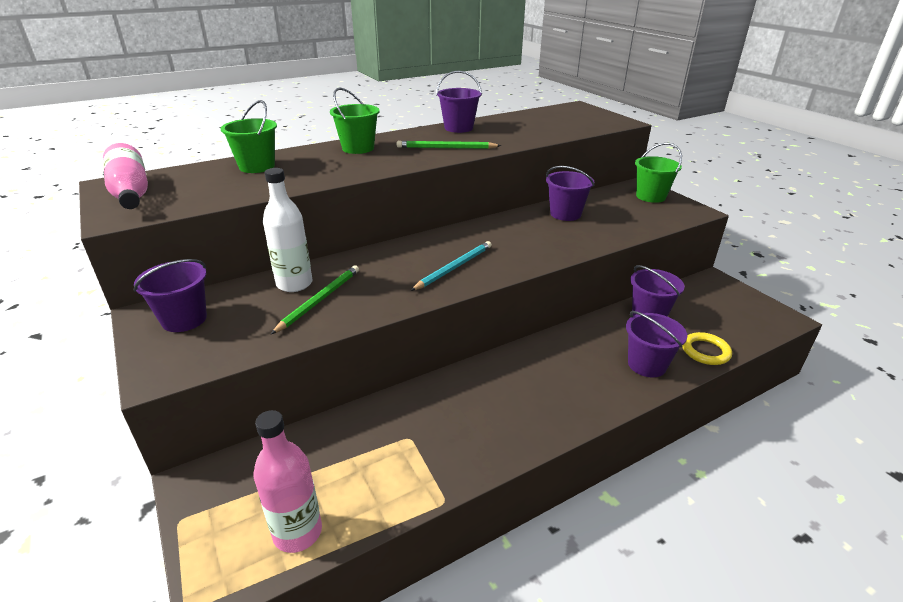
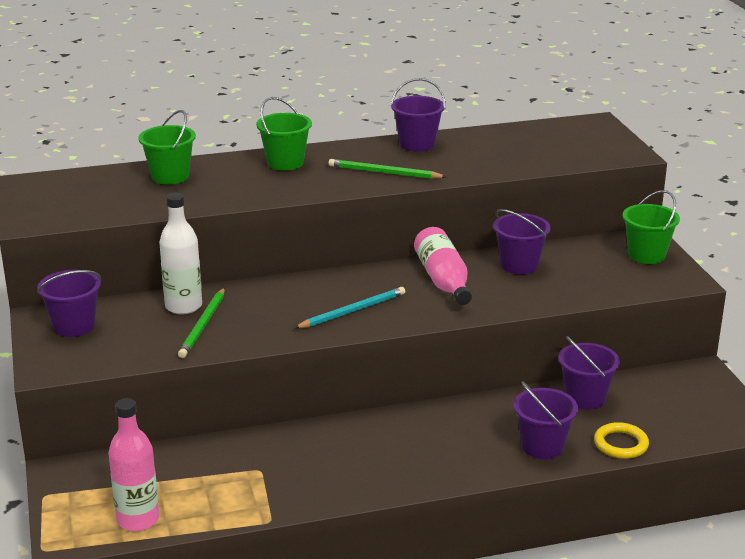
camera: 15 degrees right, 5 degrees down
(131, 192) = (44, 195): pink bottle -> pink bottle (443, 280)
(320, 300) = (203, 325): green pencil -> green pencil turned 150 degrees clockwise

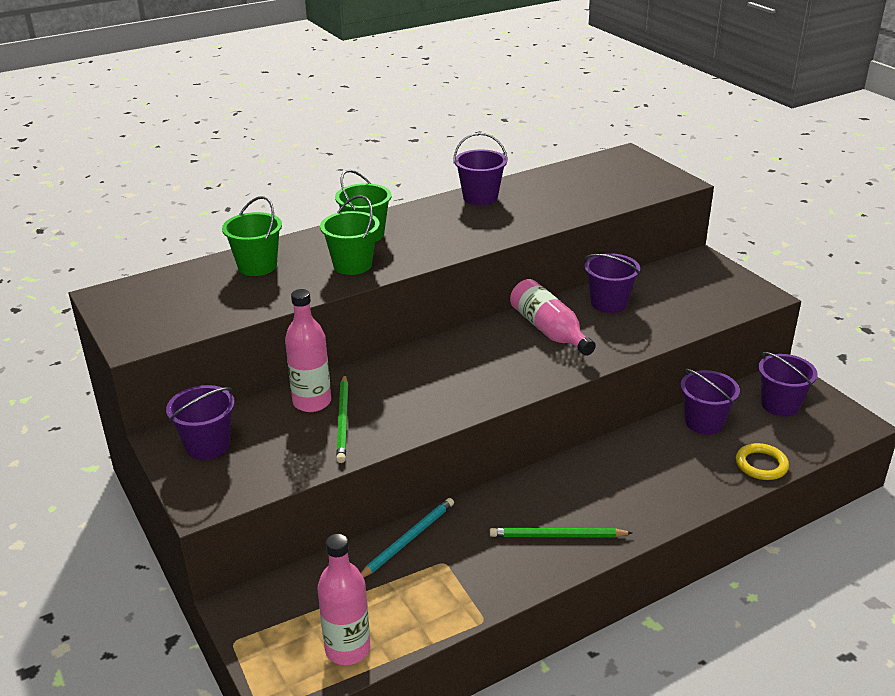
camera: 15 degrees left, 5 degrees up
(183, 306) = (312, 402): white bottle -> pink bottle
(352, 311) = (483, 378): turquoise pencil -> turquoise pencil (408, 540)
(384, 172) = (467, 232): green pencil -> green pencil (557, 536)
(542, 446) = (694, 481): purple bucket -> purple bucket (780, 405)
(646, 255) = (713, 275): green bucket -> green bucket (352, 265)

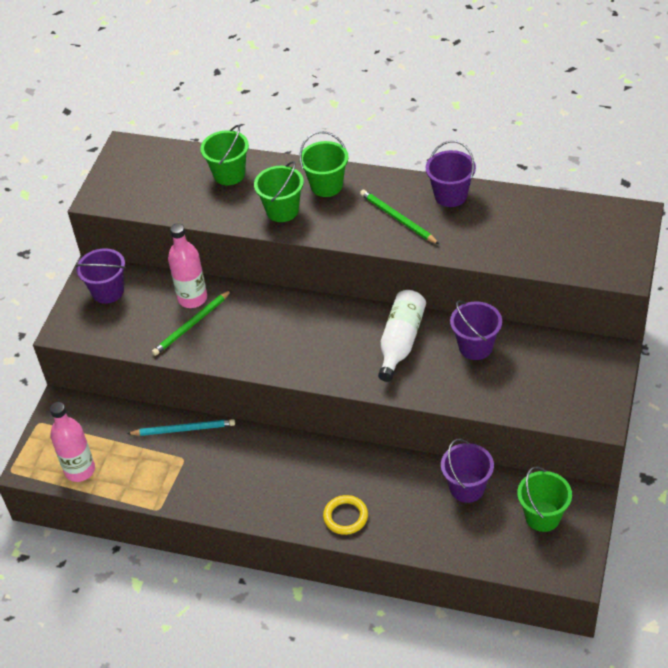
camera: 50 degrees right, 15 degrees up
(549, 330) = (401, 342): pink bottle -> white bottle
(557, 536) = (262, 492): green pencil -> green pencil (398, 218)
(761, 465) = (454, 547): yellow ring -> yellow ring (345, 517)
(780, 405) = (542, 516): purple bucket -> green bucket

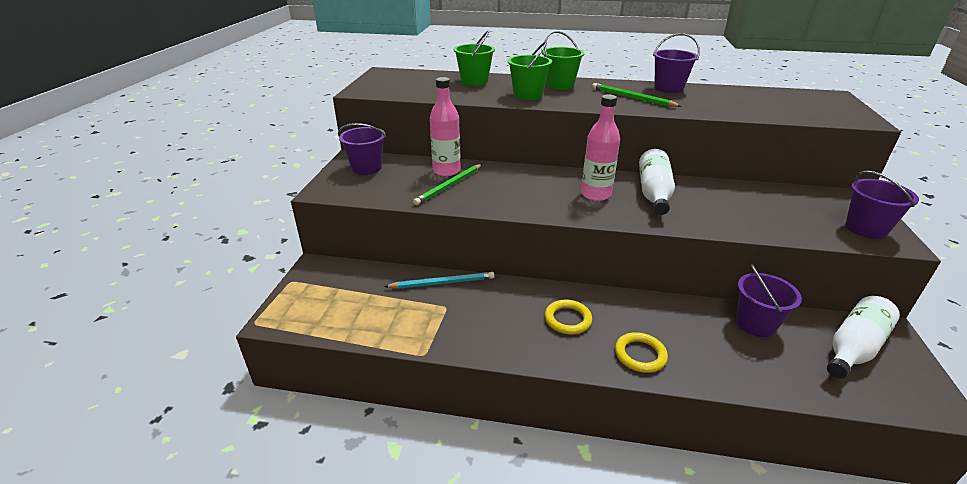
camera: 10 degrees left, 15 degrees down
(80, 470) = (333, 320): pink bottle -> pink bottle (595, 194)
(293, 477) = (567, 319): none -> yellow ring
(475, 347) = (726, 195): purple bucket -> purple bucket (866, 228)
(542, 516) = (854, 347): green bucket -> white bottle

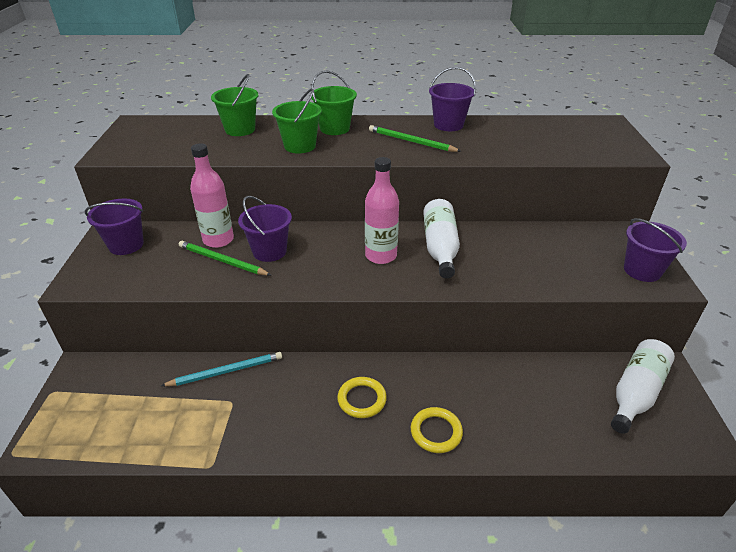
camera: 10 degrees left, 5 degrees up
(449, 186) = (222, 261): green pencil -> green pencil turned 90 degrees clockwise
(755, 324) = (546, 378): purple bucket -> purple bucket (269, 251)

